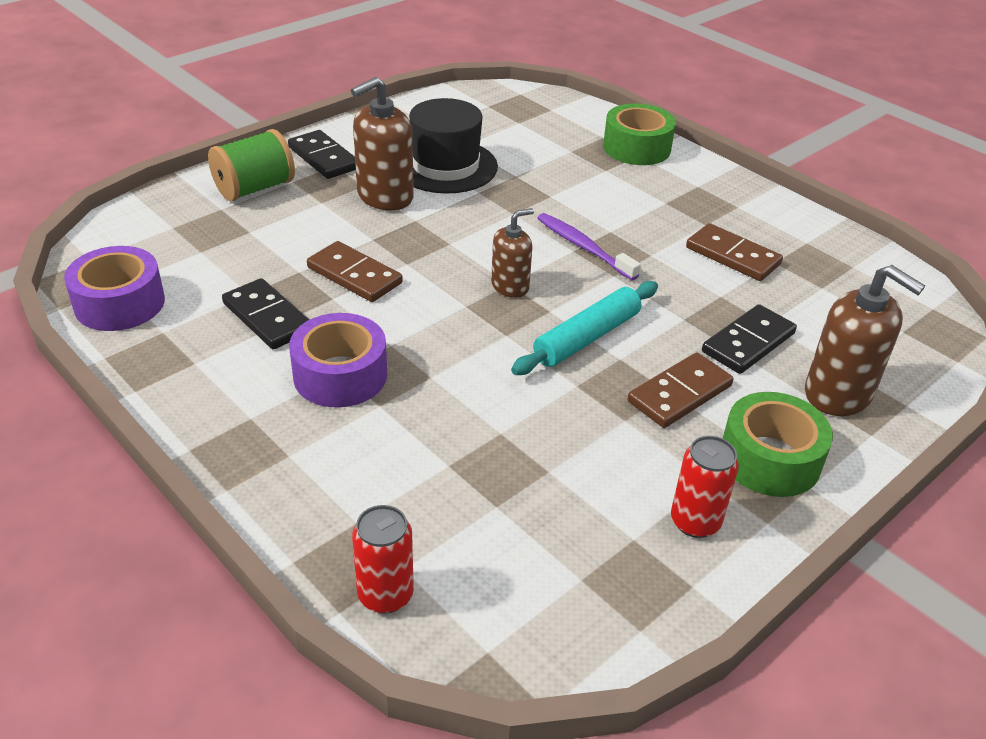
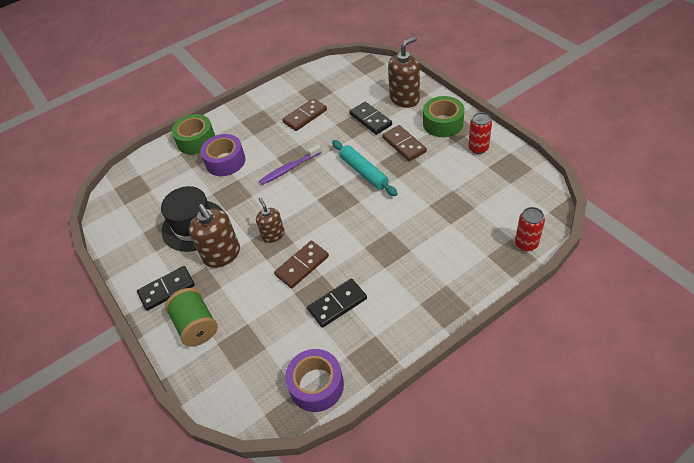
camera: 75 degrees left, 10 degrees up
(340, 375) = (388, 267): purple tape -> purple tape (225, 161)
(510, 286) = (320, 198): brown soap dispenser -> brown soap dispenser (273, 235)

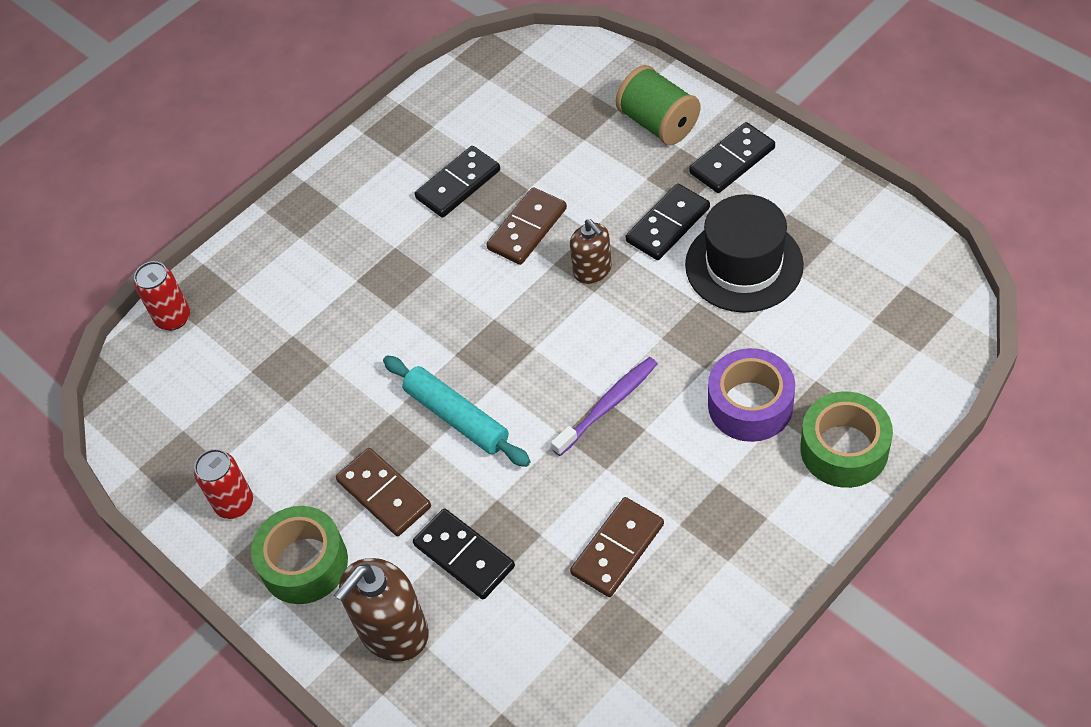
camera: 170 degrees right, 5 degrees up
(222, 254) = (668, 225): brown soap dispenser -> black domino
(316, 385) = (465, 89): purple tape -> none

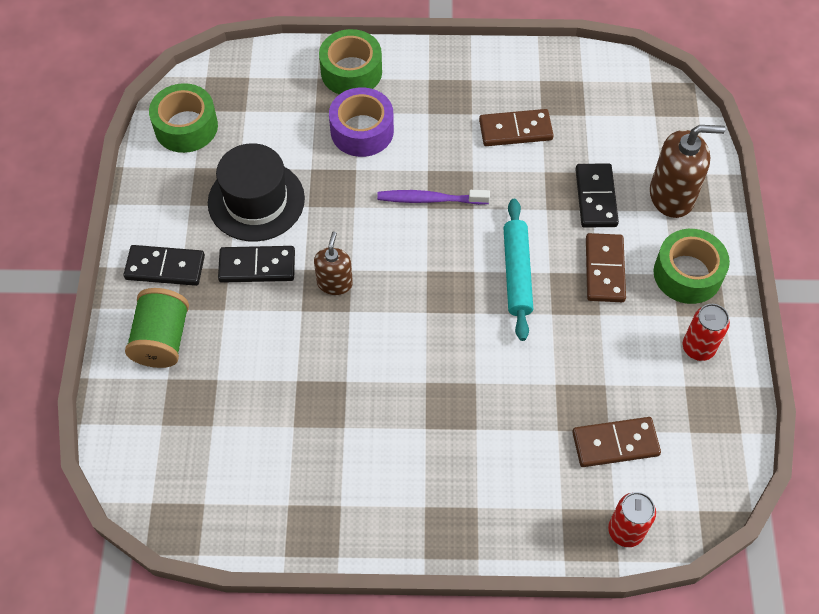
camera: 140 degrees left, 5 degrees up
(458, 184) = (332, 433): black domino -> none
(527, 229) = (334, 351): brown domino -> brown domino (615, 443)
(893, 260) = (186, 127): none -> green tape

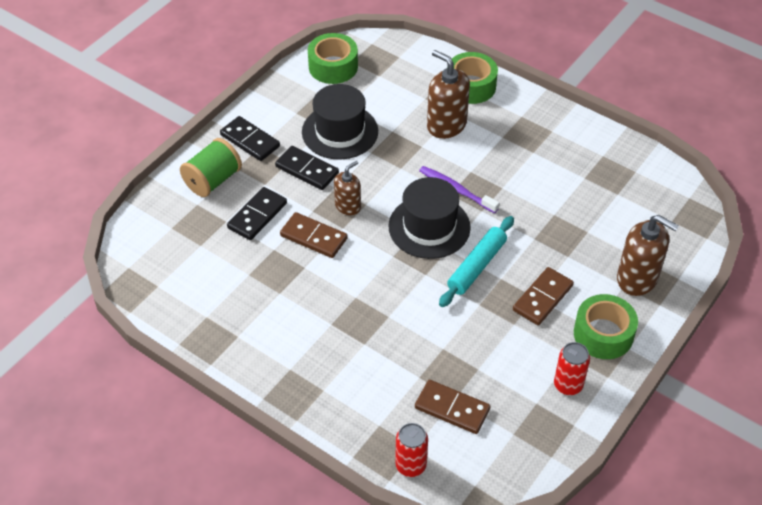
camera: 35 degrees right, 10 degrees down
(362, 131) = (446, 125): purple tape -> brown soap dispenser
(436, 257) = (429, 227): none -> black hat
(515, 130) = (556, 178): brown domino -> brown domino (314, 237)
(596, 197) = (577, 250): black domino -> black domino (257, 216)

